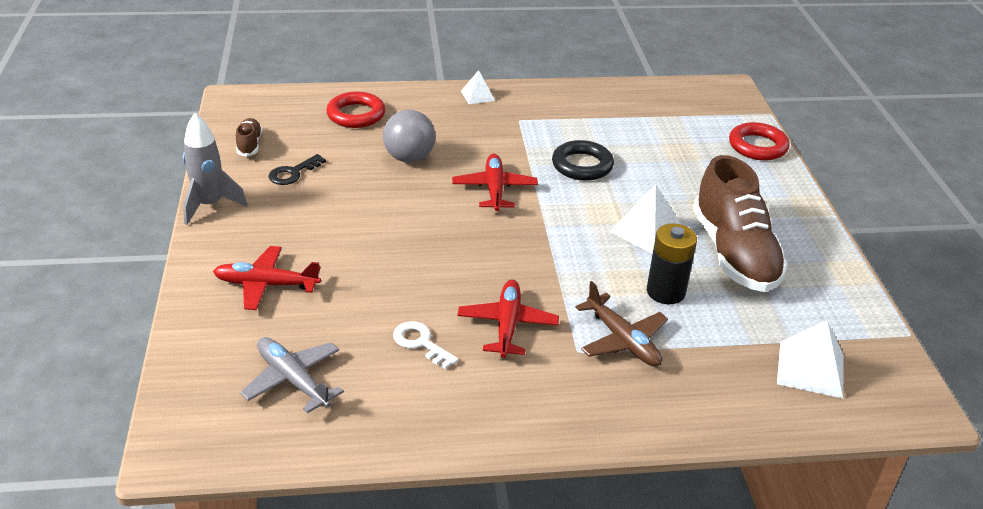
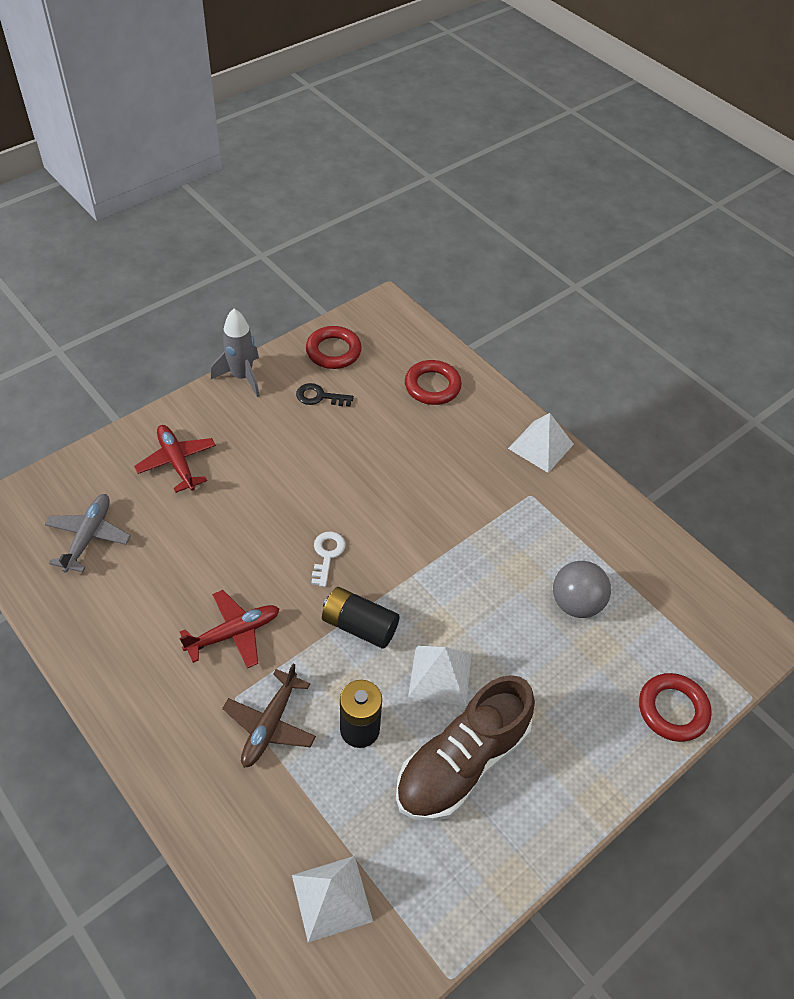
camera: 55 degrees right, 15 degrees up
(249, 145) = (333, 351): brown shoe -> red ring
(409, 158) = (402, 453): grey ball -> grey ball (576, 603)
(420, 343) = (175, 588): white key -> white key (327, 555)
(477, 95) = (541, 446): white pyramid -> white pyramid, size x1.65
(494, 189) = (407, 532): red plane -> none
(564, 251) = (359, 626): none -> black battery
(582, 165) = (500, 577): black ring -> none

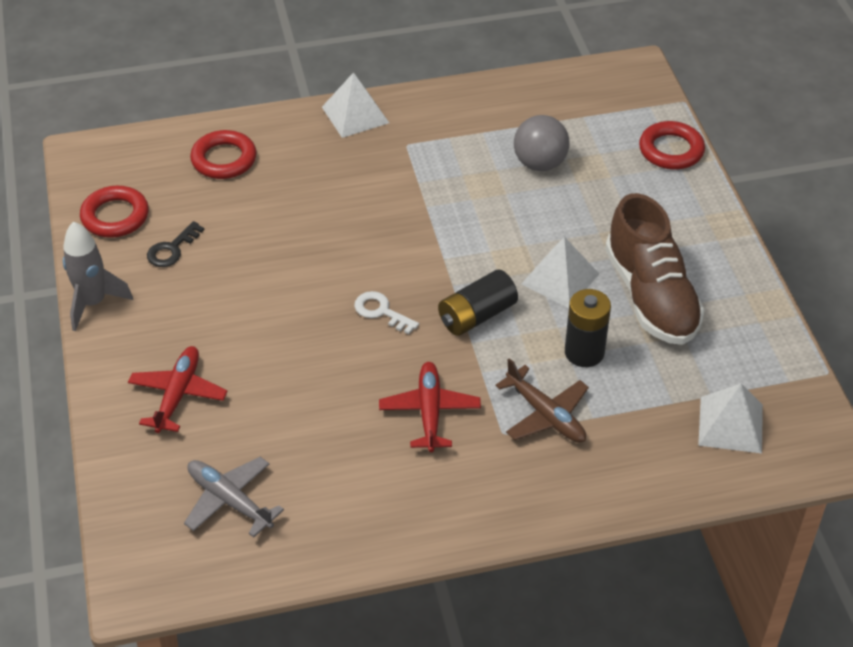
camera: 60 degrees left, 5 degrees down
(177, 462) = (178, 395): red plane -> red plane turned 105 degrees clockwise

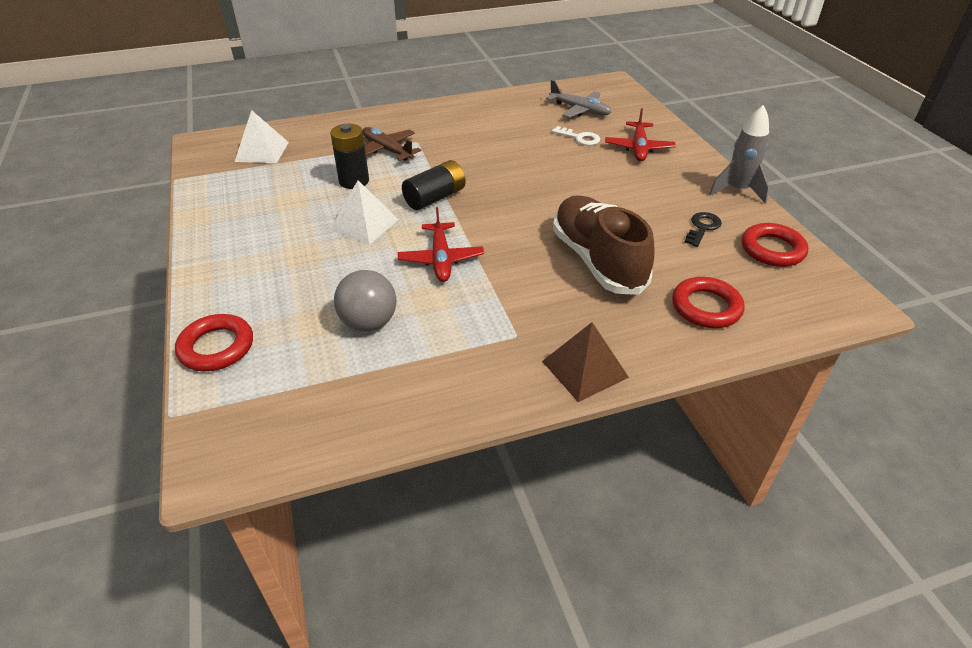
camera: 175 degrees right, 5 degrees down
(355, 115) = (584, 369): white pyramid -> brown pyramid
(381, 312) = (511, 196): white key -> white key (579, 138)
(429, 412) = (466, 148): red plane -> red plane (441, 259)
(651, 296) = (290, 216): brown shoe -> brown shoe (597, 260)

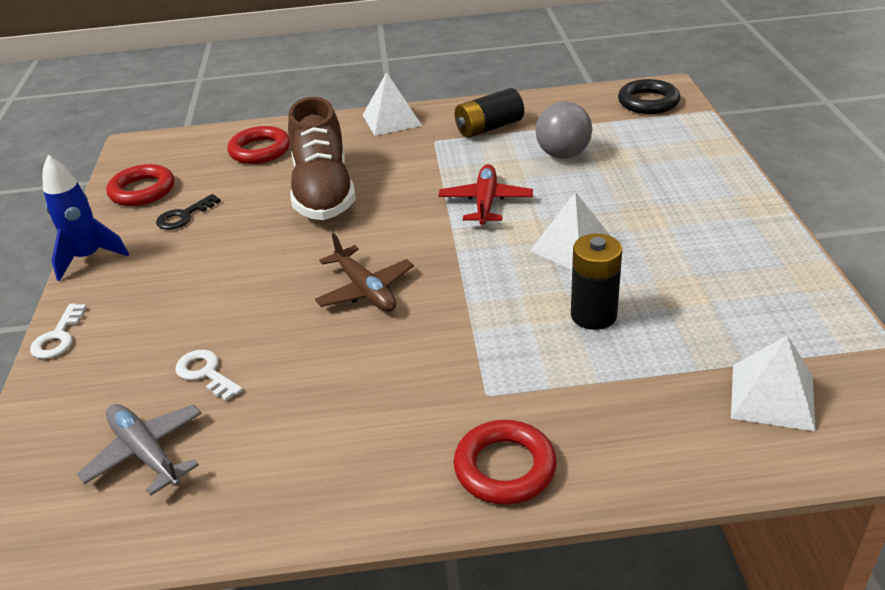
camera: 165 degrees left, 5 degrees down
(216, 347) = (698, 145): red ring -> red ring (505, 467)
(248, 429) = (648, 102): none -> black ring
(387, 150) = (540, 376): brown plane -> brown plane (365, 290)
(435, 198) = (477, 277): black battery -> black battery (489, 128)
(584, 369) = (392, 120): brown pyramid -> white pyramid
(638, 148) = (135, 341): red plane -> none
(689, 146) = (58, 337): none -> white key
(737, 190) = (88, 258): grey rocket -> blue rocket

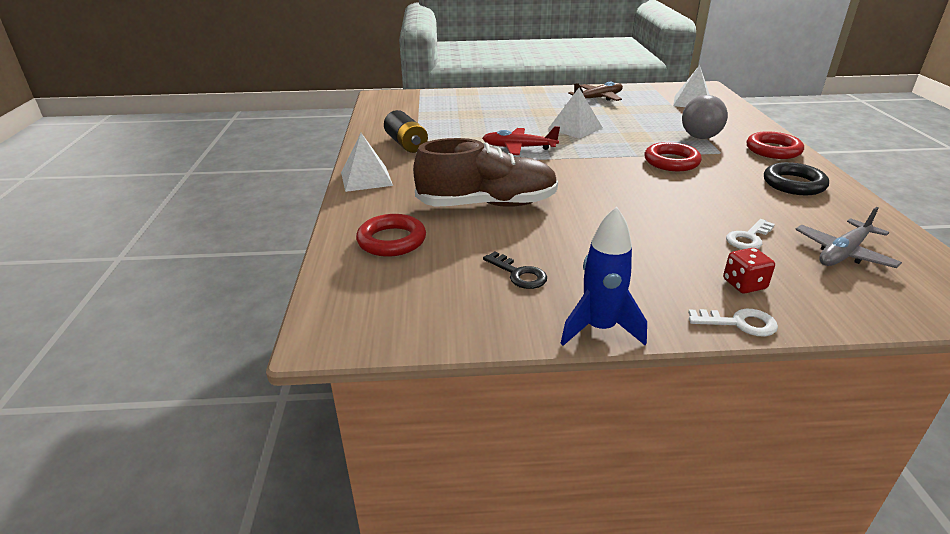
camera: 90 degrees left, 5 degrees down
(115, 352) = (744, 284): none -> red dice
(142, 190) = (455, 311): red ring -> red ring (671, 162)
(365, 290) = (630, 185): brown plane -> brown plane (598, 98)
(563, 154) = (460, 125): grey ball -> grey ball (700, 137)
(593, 315) = (642, 127): black battery -> none
(648, 102) = (398, 101): black ring -> black ring (794, 184)

